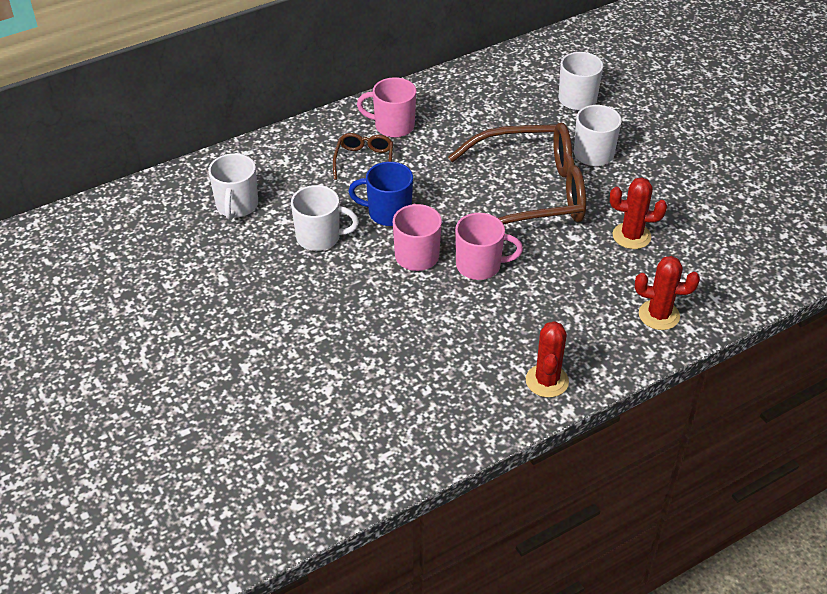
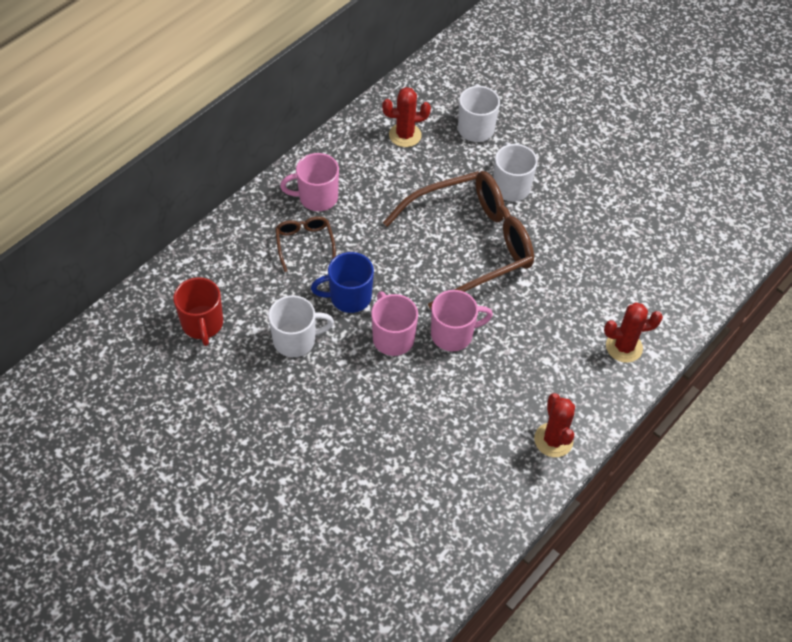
camera: 20 degrees left, 10 degrees up
(237, 206) = (202, 324): white mug -> red mug
(631, 236) = (573, 269): red cactus -> red cactus (405, 135)

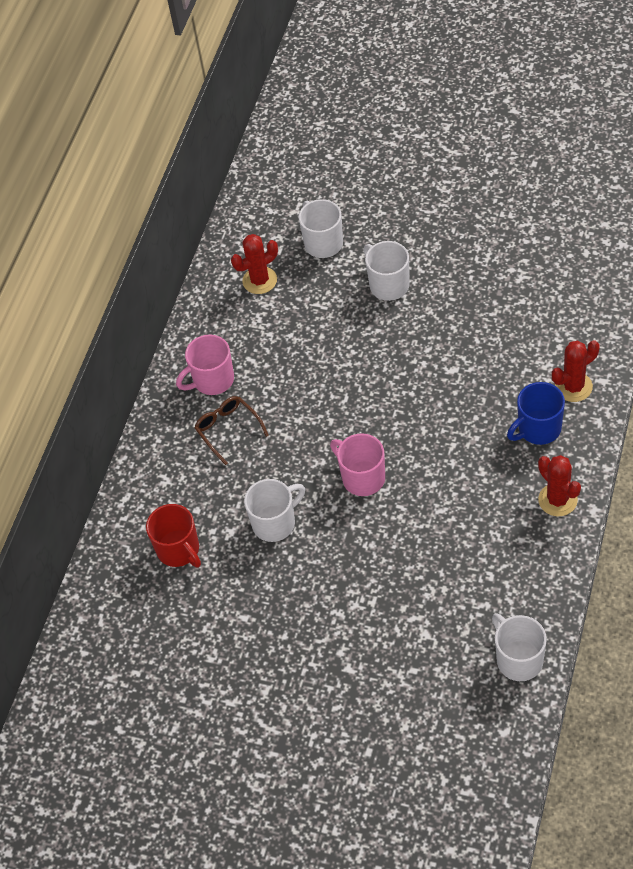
camera: 15 degrees left, 0 degrees up
(349, 297) = (300, 460): blue mug -> blue mug (538, 429)
(435, 567) = (518, 659): none -> white mug
(453, 334) = (415, 448): pink mug -> none
(472, 244) = (384, 356): brown glasses -> none

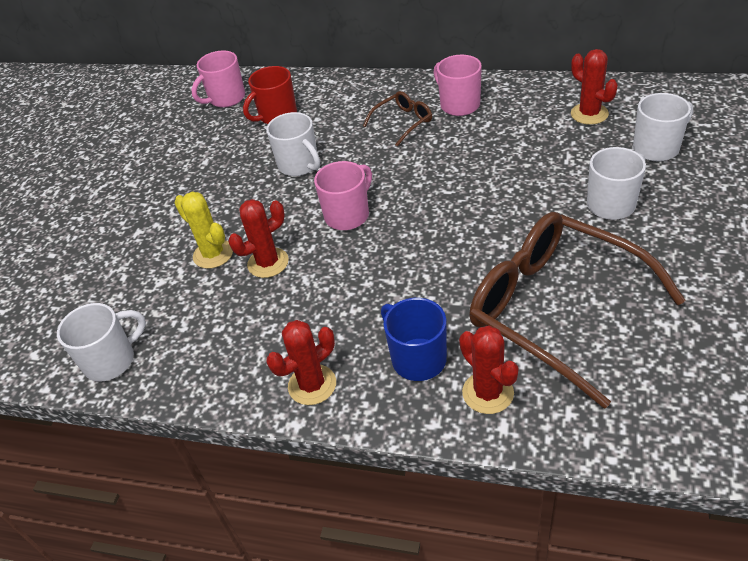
camera: 85 degrees right, 10 degrees down
(125, 608) = (226, 98): none -> pink mug
(395, 591) = (213, 254): none -> yellow cactus
(415, 541) = (268, 263): none -> red cactus
(498, 338) = (554, 308): none -> brown glasses

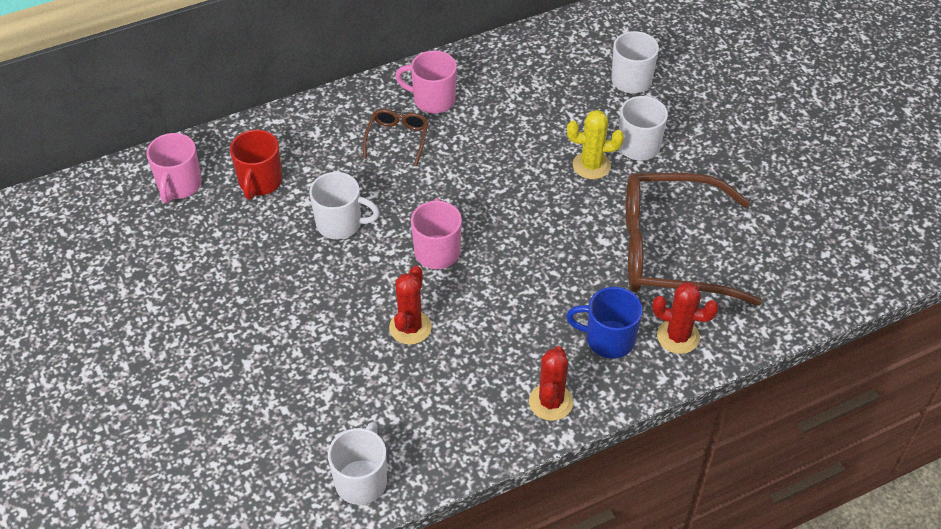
camera: 45 degrees left, 5 degrees up
(213, 254) = (350, 345): yellow cactus -> yellow cactus (591, 165)
(589, 114) = (554, 66): red cactus -> none

